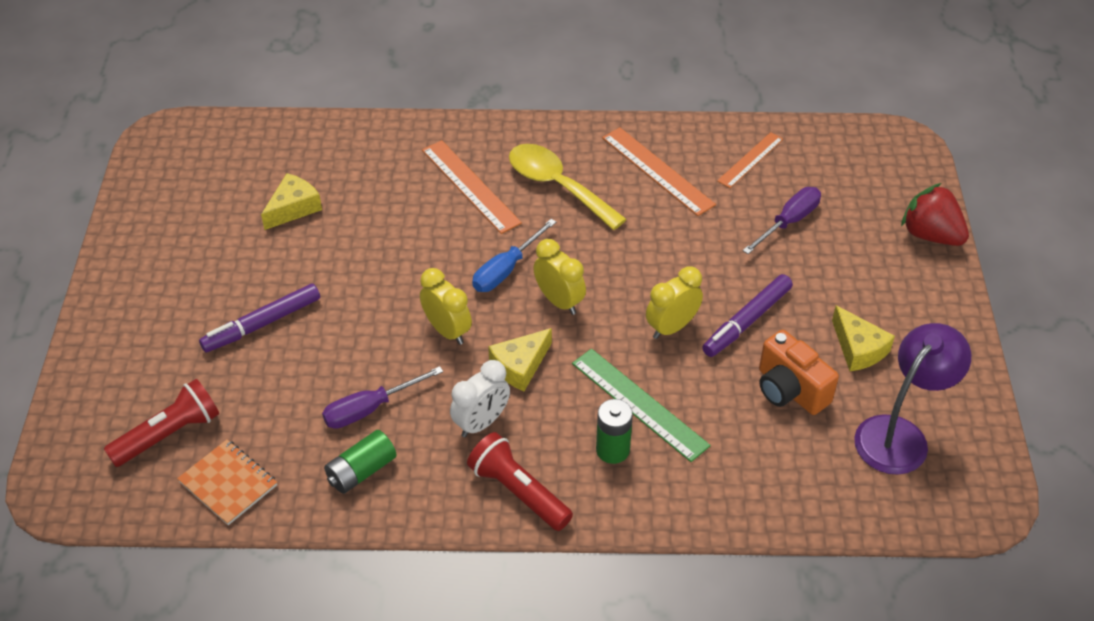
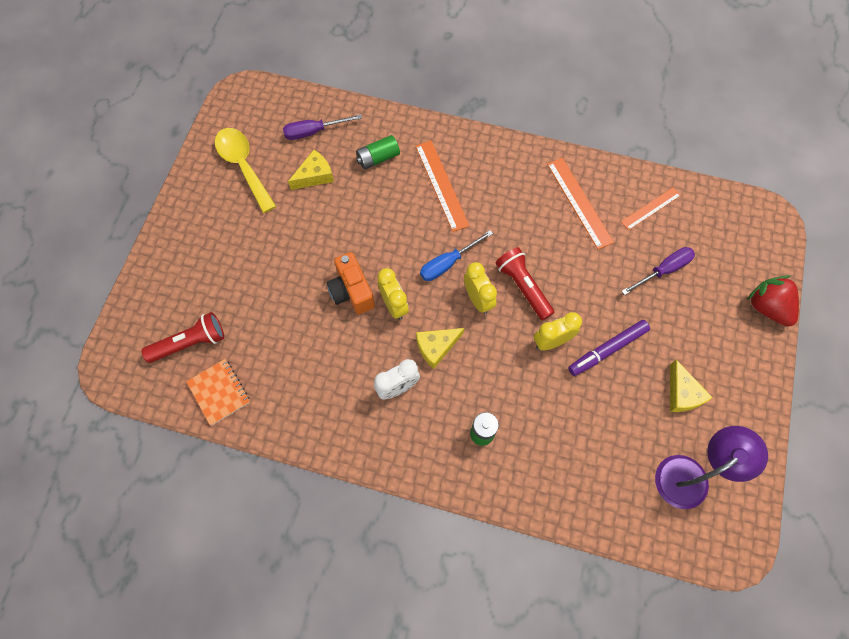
camera: 15 degrees right, 20 degrees up
(262, 324) = (271, 268): purple marker -> none
(361, 471) = (308, 405): green battery -> green battery (378, 158)
(370, 409) = (326, 356): purple screwdriver -> purple screwdriver (313, 132)
(519, 492) = (408, 450): red flashlight -> red flashlight (523, 287)
(557, 185) = (503, 199): yellow spoon -> yellow spoon (243, 166)
(639, 404) = (511, 400): green ruler -> none
(790, 390) = (621, 416): orange camera -> orange camera (352, 291)

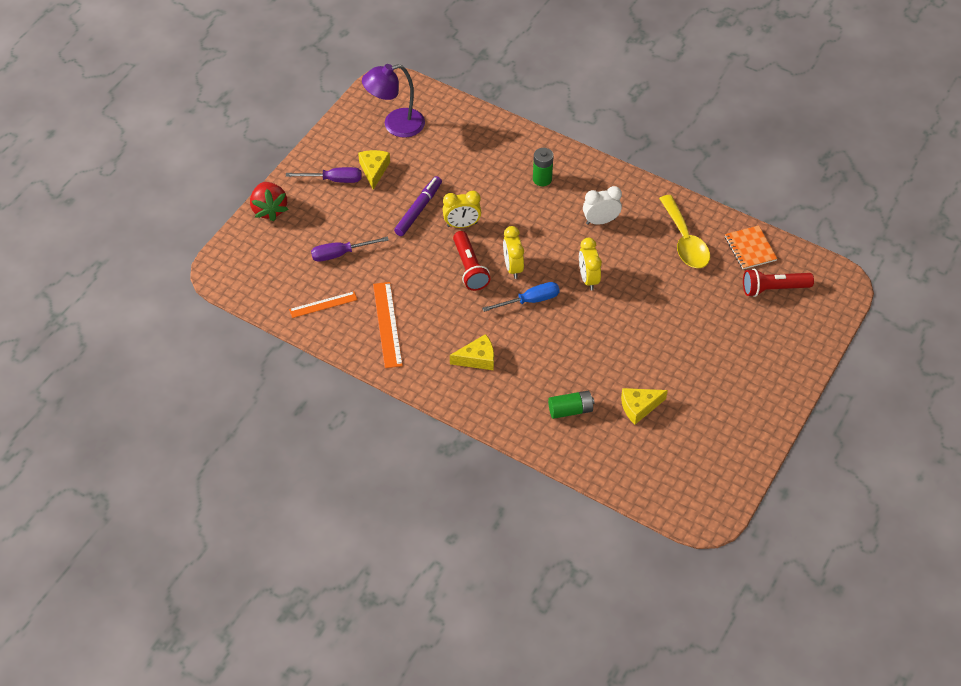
camera: 165 degrees left, 15 degrees down
(243, 166) = (712, 434): yellow spoon -> yellow spoon (685, 241)
(313, 132) = (632, 453): purple screwdriver -> purple screwdriver (334, 180)
(352, 291) = (623, 297): orange camera -> none
(436, 347) = (560, 241): yellow cheese -> yellow cheese (477, 358)
(441, 185) = (514, 369): orange ruler -> none
(607, 350) = (418, 209): purple marker -> purple marker turned 45 degrees counterclockwise

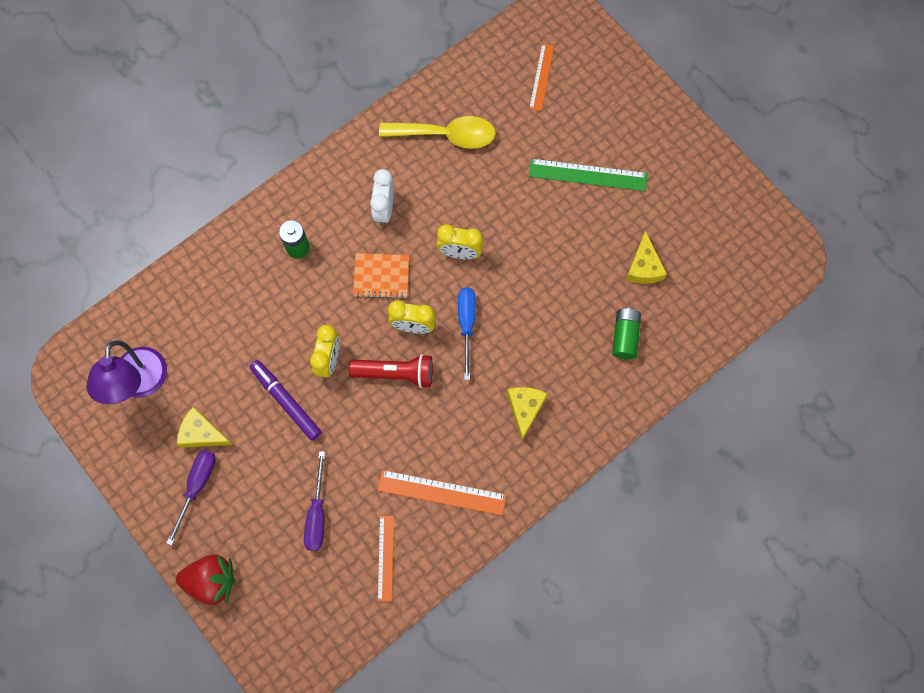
camera: 70 degrees left, 20 degrees up
(702, 345) = (587, 175): none -> green ruler
(750, 248) = (481, 76): orange notebook -> orange notebook (381, 276)
(773, 289) = (541, 77): red flashlight -> orange ruler

